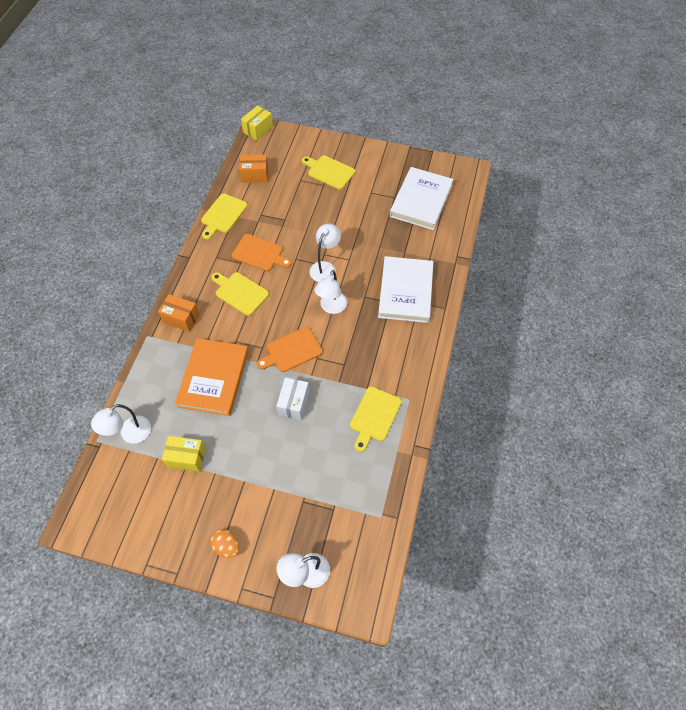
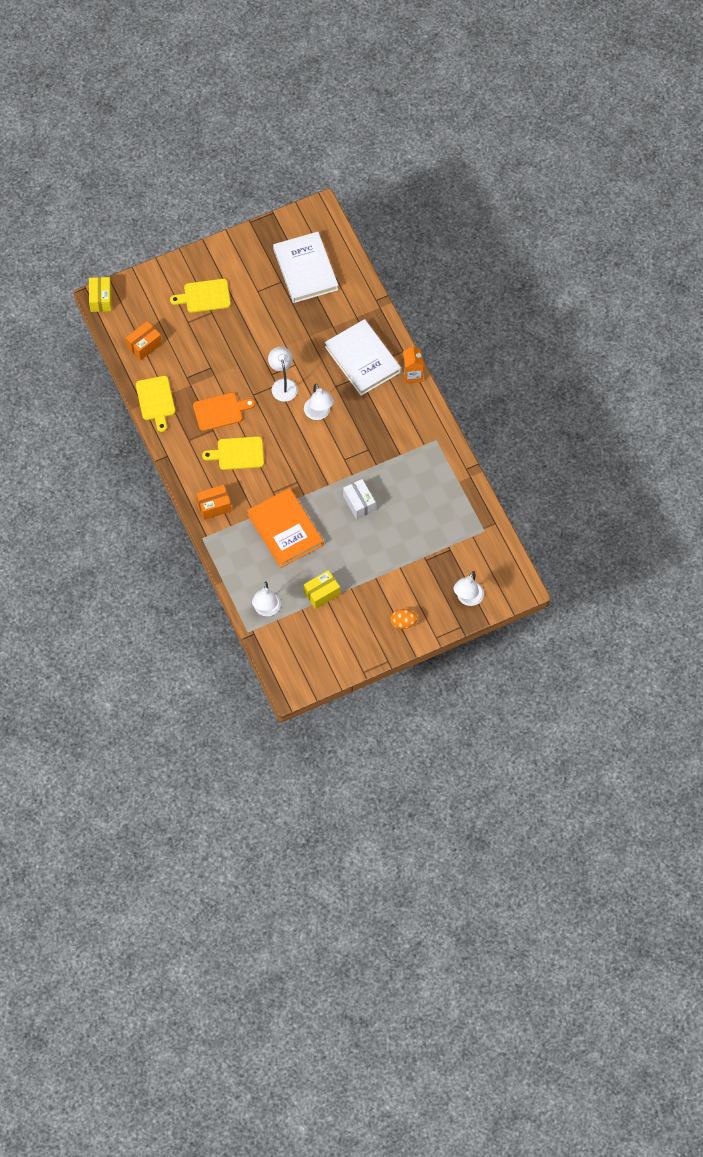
camera: 40 degrees left, 5 degrees up
(291, 351) = (321, 468): orange cutting board -> none
(374, 416) = (422, 470): yellow cutting board -> none
(436, 331) = (412, 375): none -> orange carton

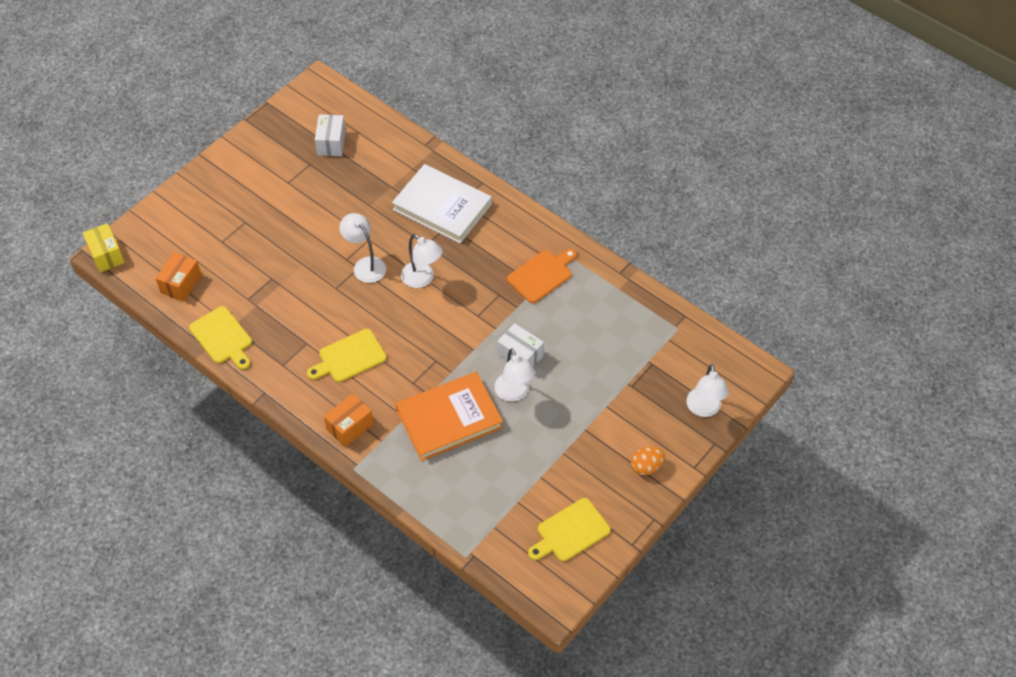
camera: 25 degrees left, 10 degrees down
(204, 296) = (228, 209): yellow cutting board -> yellow cutting board (570, 532)
(220, 411) = (306, 320): orange cutting board -> orange cutting board (542, 275)
(266, 610) = (475, 520): white lamp -> white lamp (514, 393)
(285, 530) = (449, 419): orange book -> orange book turned 60 degrees counterclockwise
(305, 269) = (331, 143): white book -> white box
(322, 593) = (532, 473): yellow box -> none
(412, 375) = (505, 202): orange carton -> none

